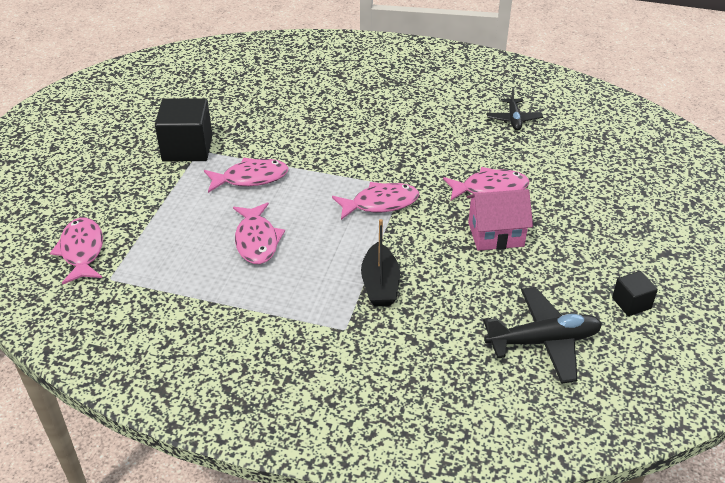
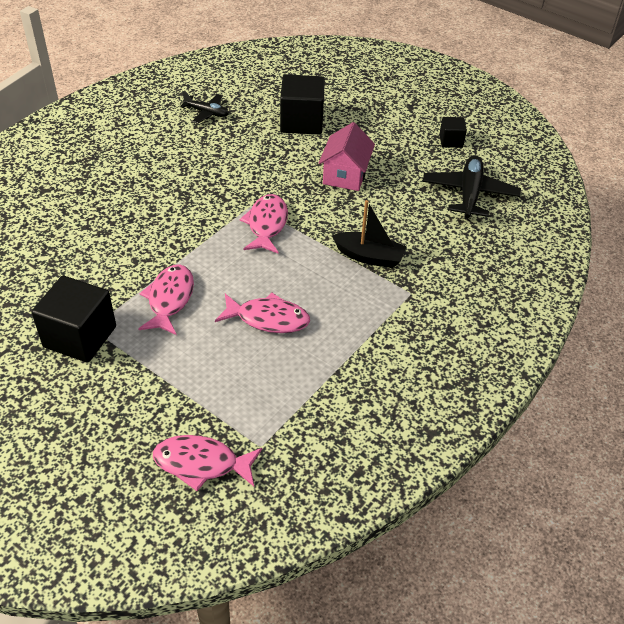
camera: 70 degrees left, 5 degrees up
(490, 188) = (288, 158): pink fish -> none
(556, 181) = (301, 122): none -> black cube

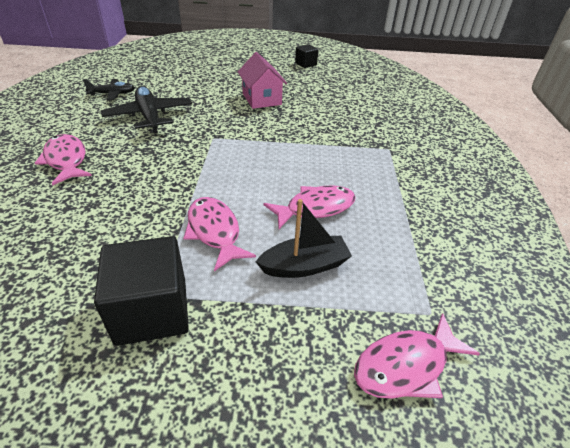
camera: 35 degrees left, 5 degrees down
(266, 224) = (239, 146): pink fish -> pink fish (66, 160)
(301, 122) = (196, 80): black cube -> none
(369, 257) = (336, 138): black boat -> black boat (304, 266)
(469, 194) = (350, 85): black plane -> black plane (149, 116)

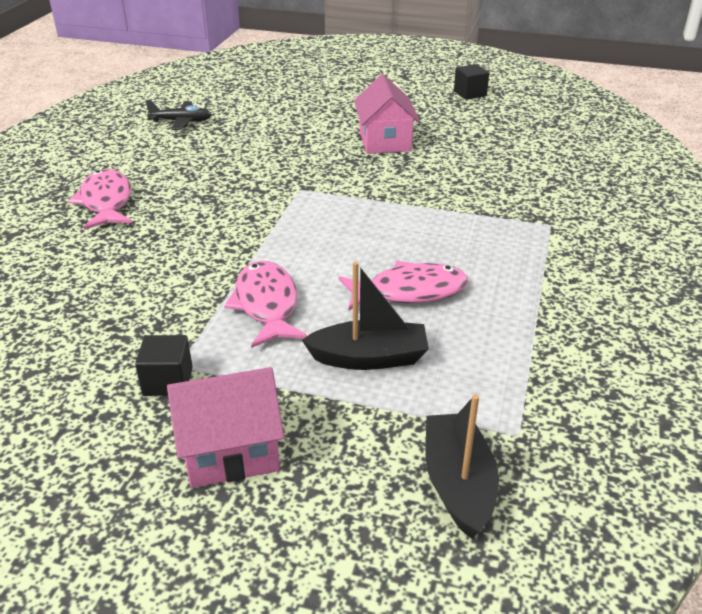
camera: 15 degrees right, 5 degrees down
(149, 116) = (222, 155): black plane -> none
(152, 311) = (168, 381): black cube -> black cube, size x0.52
(221, 368) = (230, 450): none -> pink house
(406, 365) = (458, 484): pink fish -> black boat

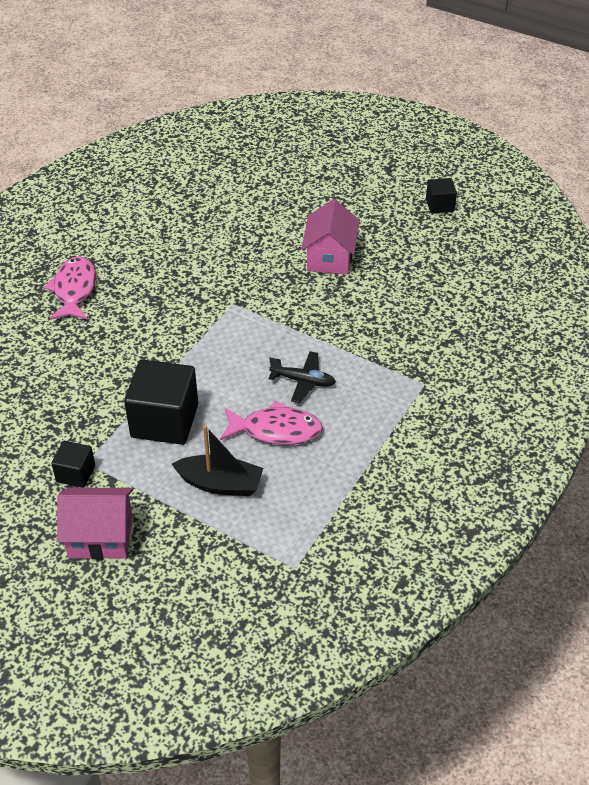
camera: 15 degrees right, 10 degrees up
(181, 121) = (160, 200): black plane -> black plane (303, 381)
(267, 305) = (164, 421): pink fish -> black cube
(458, 484) = (236, 594): black boat -> none

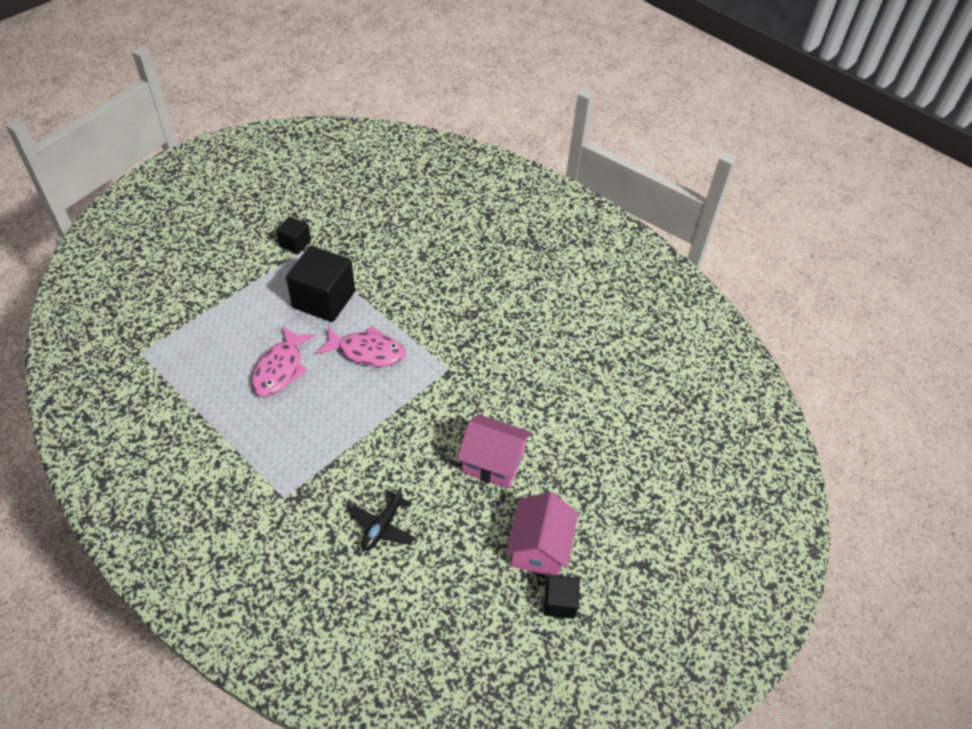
camera: 100 degrees right, 5 degrees up
(74, 290) = (501, 263): pink fish -> pink fish (367, 351)
(100, 536) = (230, 250): pink house -> pink house (539, 548)
(220, 484) = (242, 323): black boat -> none
(303, 381) = (328, 400): black plane -> black plane (382, 526)

